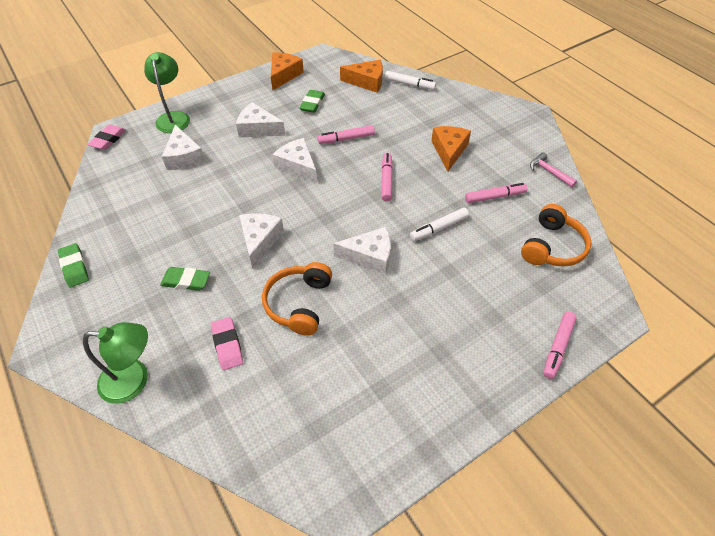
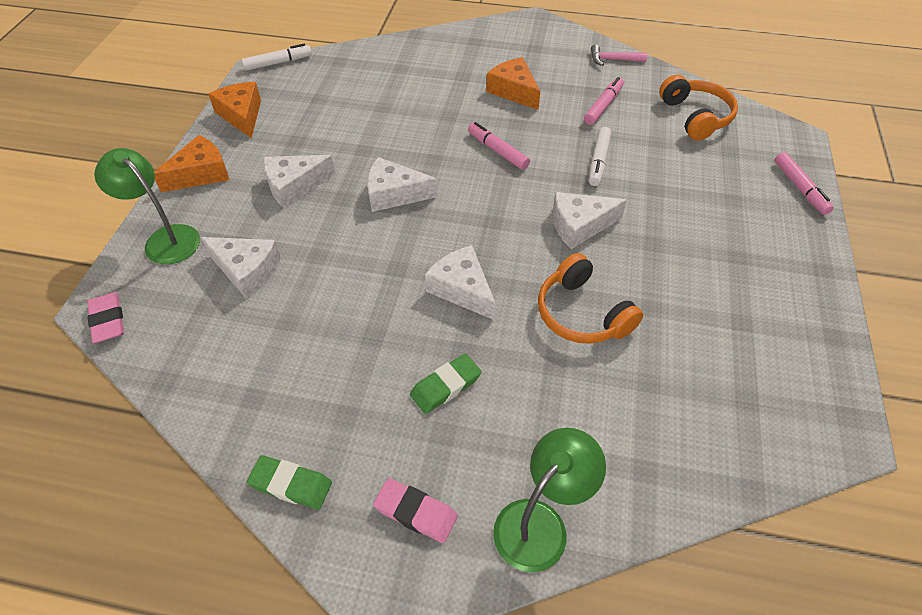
camera: 45 degrees left, 0 degrees up
(227, 345) = (576, 405): pink eraser -> pink eraser (416, 512)
(312, 104) = (318, 125): green eraser -> none
(346, 139) = (405, 138): pink marker -> none
(367, 82) = (346, 73): orange cheese -> orange cheese (201, 174)
(370, 256) = (579, 226): white cheese -> white cheese turned 150 degrees counterclockwise
(409, 84) = (393, 52): white marker -> white marker (278, 63)

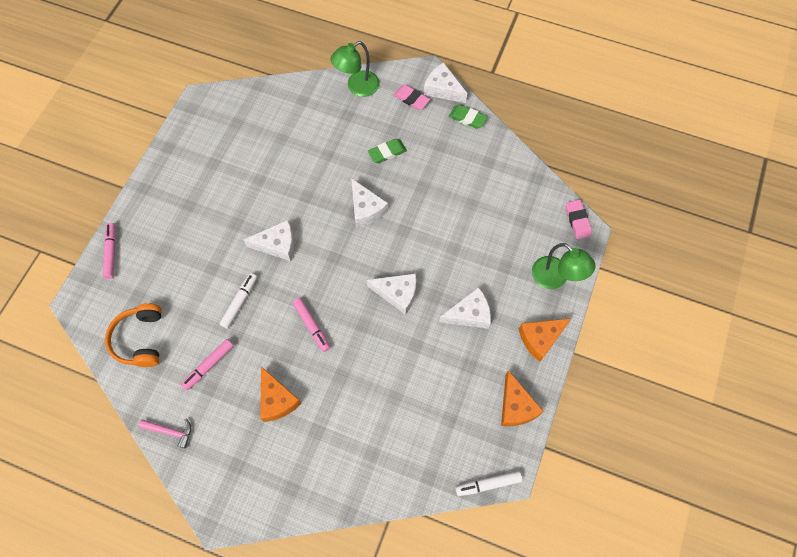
camera: 170 degrees left, 15 degrees up
(247, 271) = (498, 243): white cheese -> white cheese (442, 89)
(582, 314) = (300, 182): orange headphones -> none

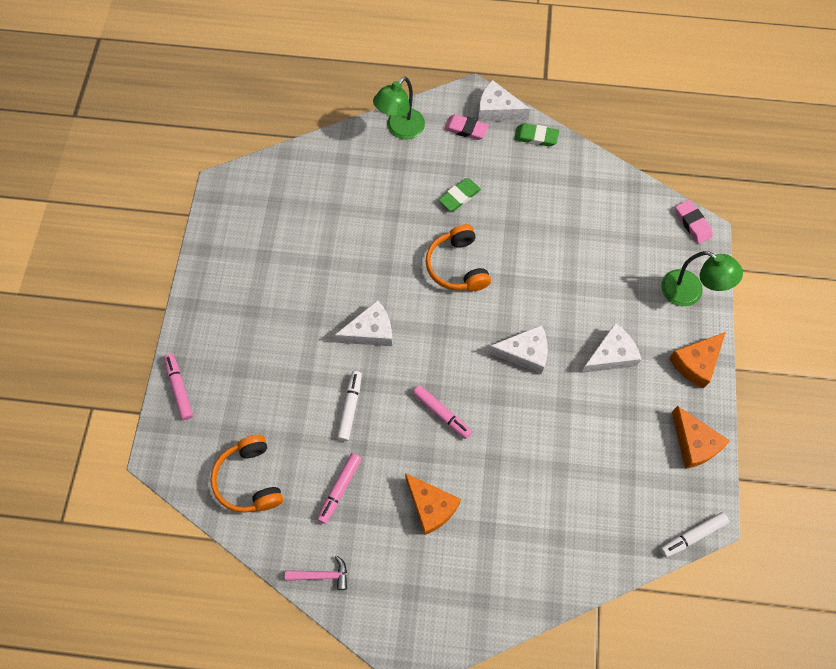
camera: 15 degrees left, 0 degrees up
(366, 209) = (457, 266): white cheese -> orange headphones

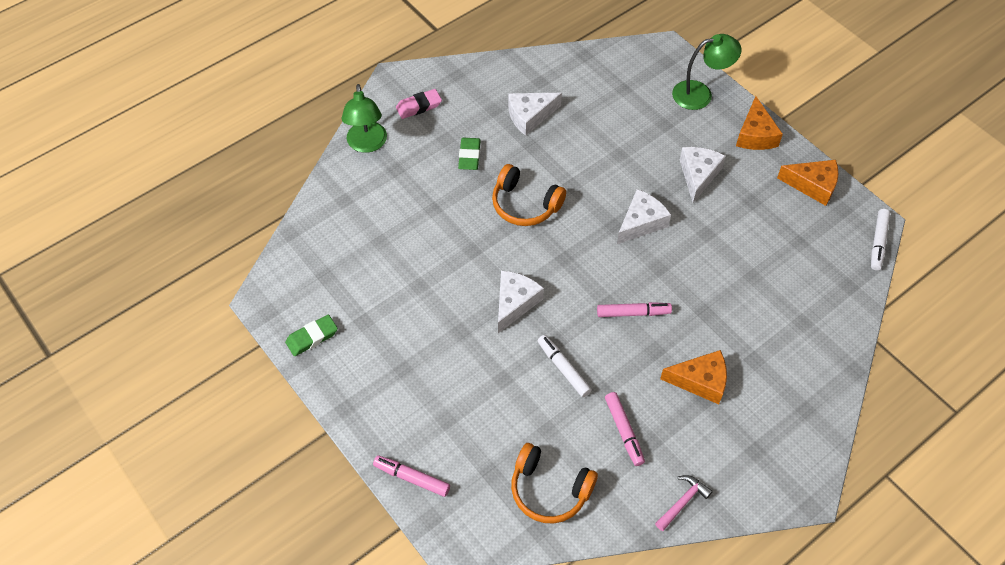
camera: 45 degrees left, 10 degrees down
(497, 110) = (427, 76): white cheese -> white cheese (530, 116)
(536, 137) = (478, 73): green eraser -> green eraser (312, 337)
(692, 223) = (650, 49): pink eraser -> none

